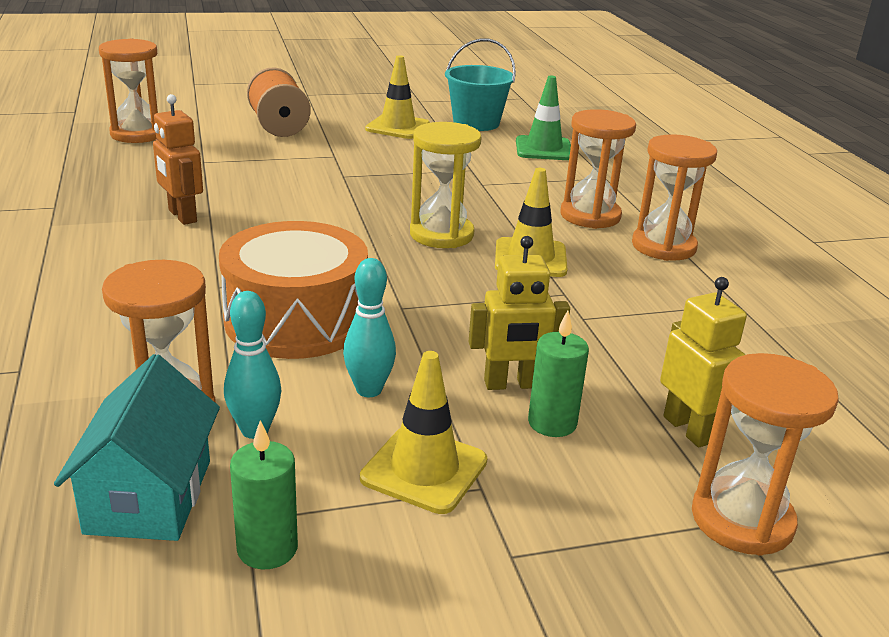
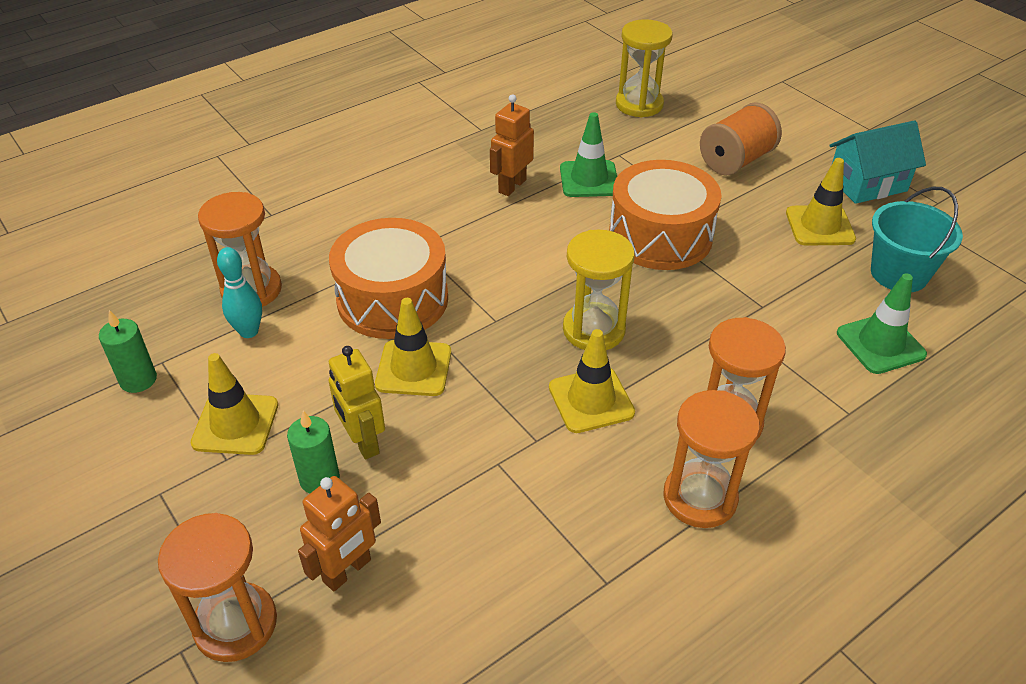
camera: 70 degrees right, 15 degrees up
(138, 134) = (639, 104): orange hourglass -> yellow hourglass
(149, 496) = (170, 316): turquoise house -> turquoise house (867, 184)
(223, 182) = (589, 179): none -> green traffic cone
(344, 178) = (660, 236): none -> orange drum
(369, 390) = (318, 367): turquoise bowling pin -> none
(420, 331) = (413, 368): none -> yellow traffic cone
(688, 429) = (347, 571): yellow robot -> orange robot

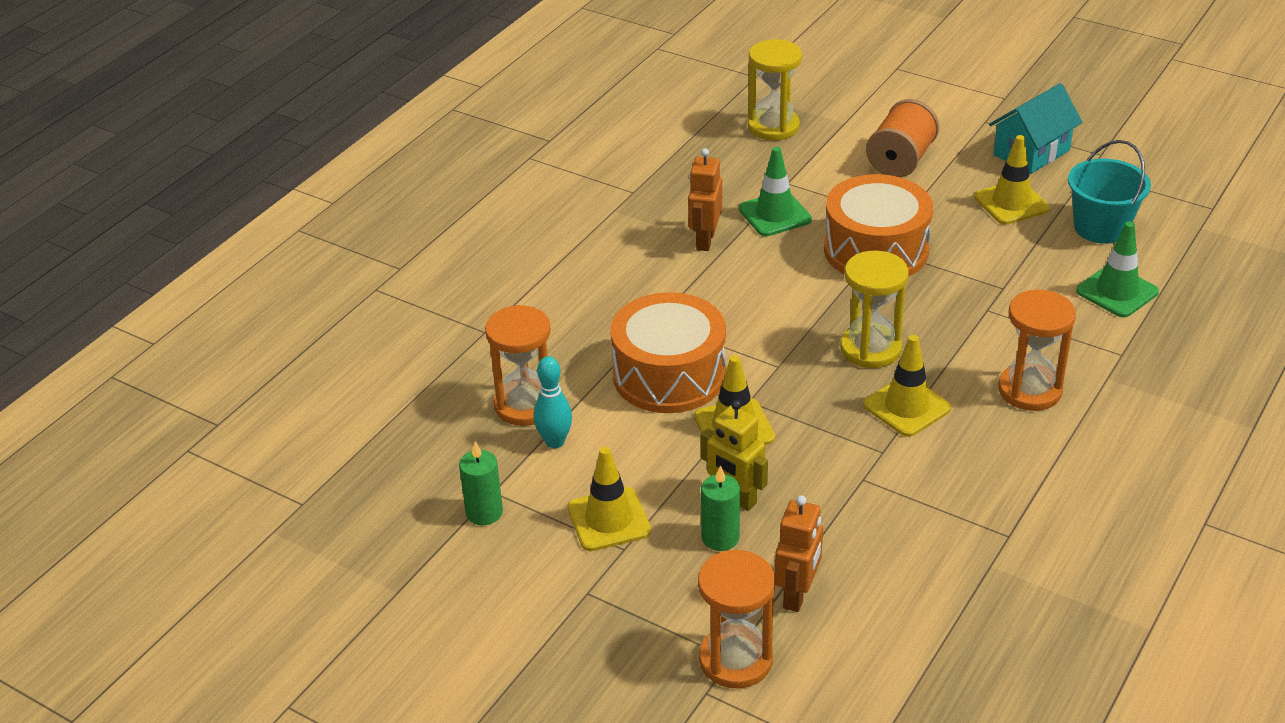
camera: 20 degrees left, 5 degrees down
(700, 497) = (1042, 453): orange hourglass -> none

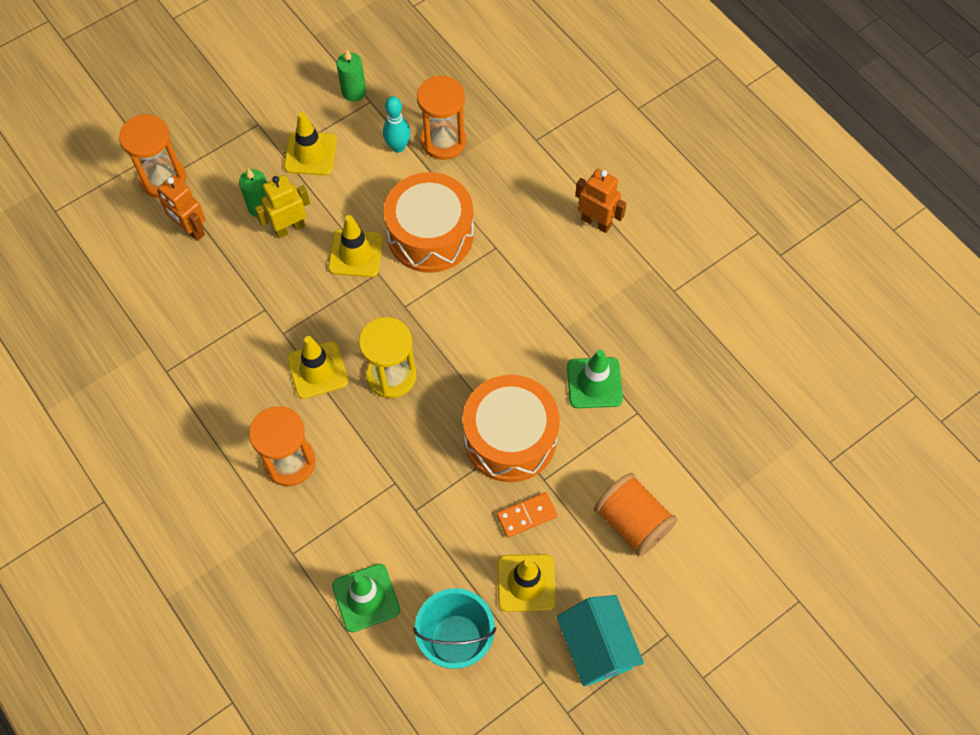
camera: 110 degrees right, 25 degrees up
(705, 240) = (581, 317): orange robot -> orange robot (596, 222)
(773, 127) = (732, 439): yellow hourglass -> none
(947, 219) = (526, 516): none -> orange domino

